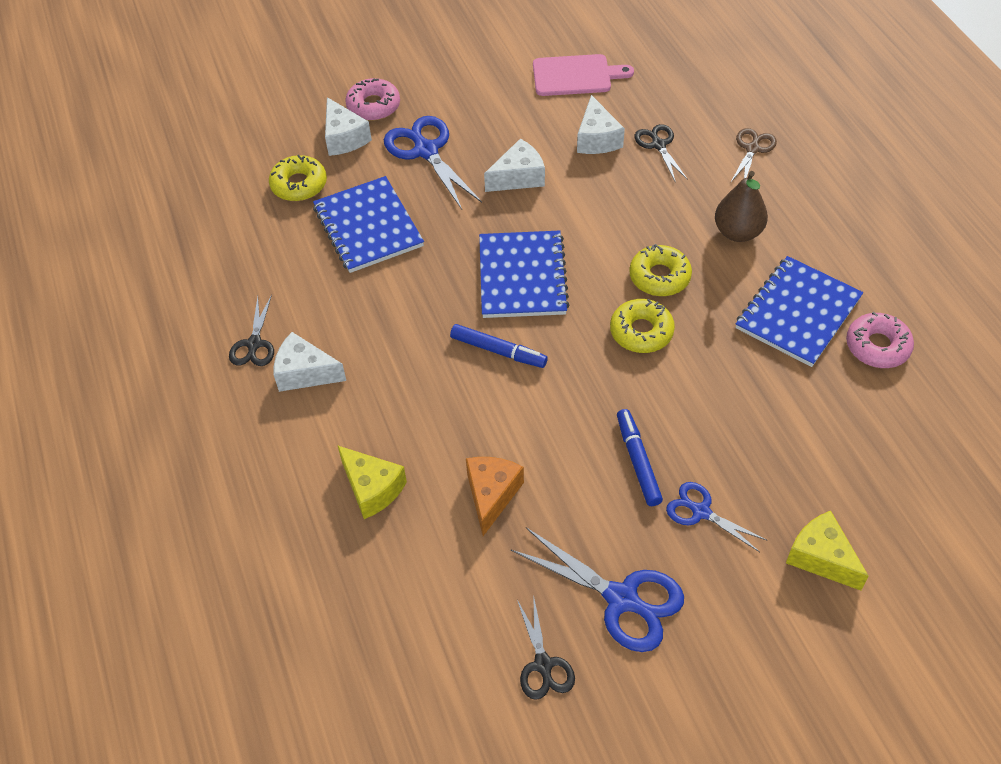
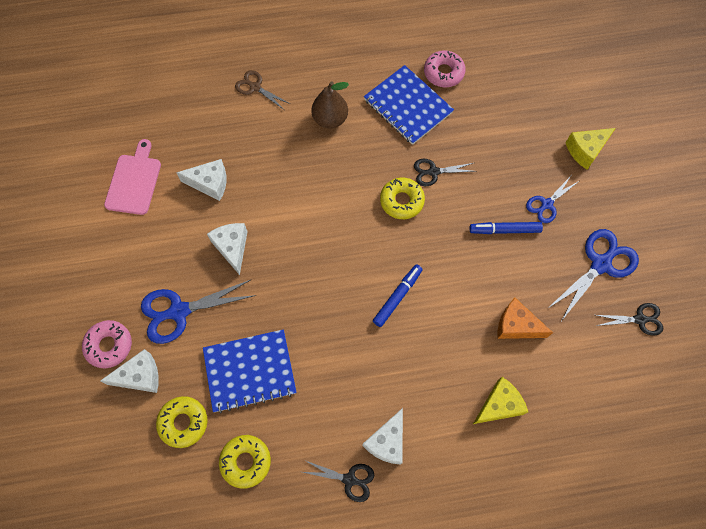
camera: 80 degrees left, 15 degrees up
(522, 276) = (333, 266): blue notebook -> none
(658, 145) = (230, 144): black scissors -> black scissors (433, 172)
(659, 277) = (357, 177): yellow donut -> yellow donut (246, 461)

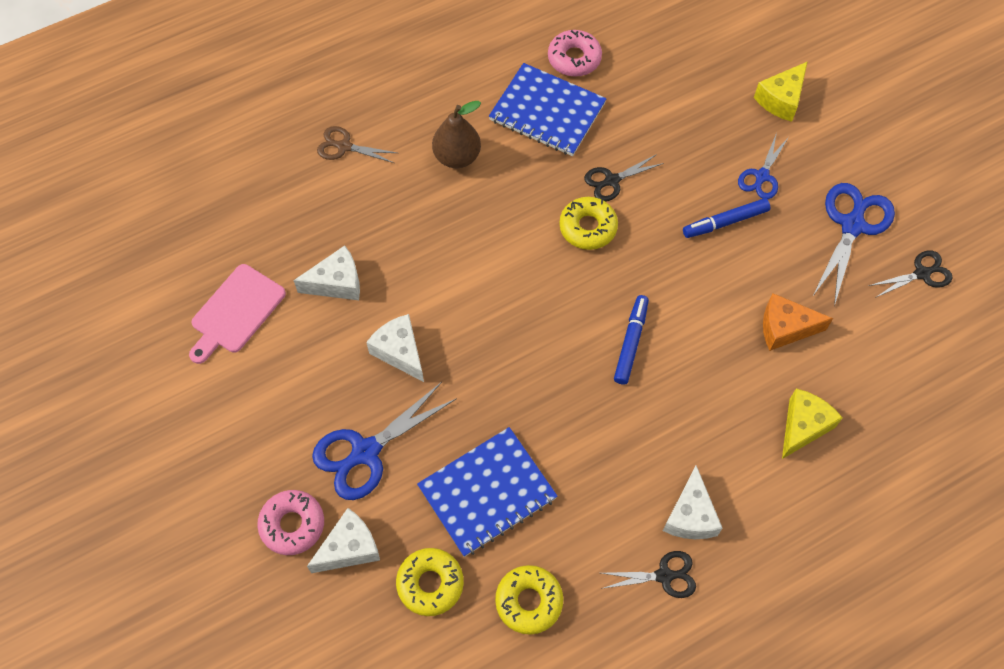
camera: 20 degrees left, 5 degrees down
(134, 181) = (236, 312): pink cutting board -> pink cutting board turned 135 degrees counterclockwise

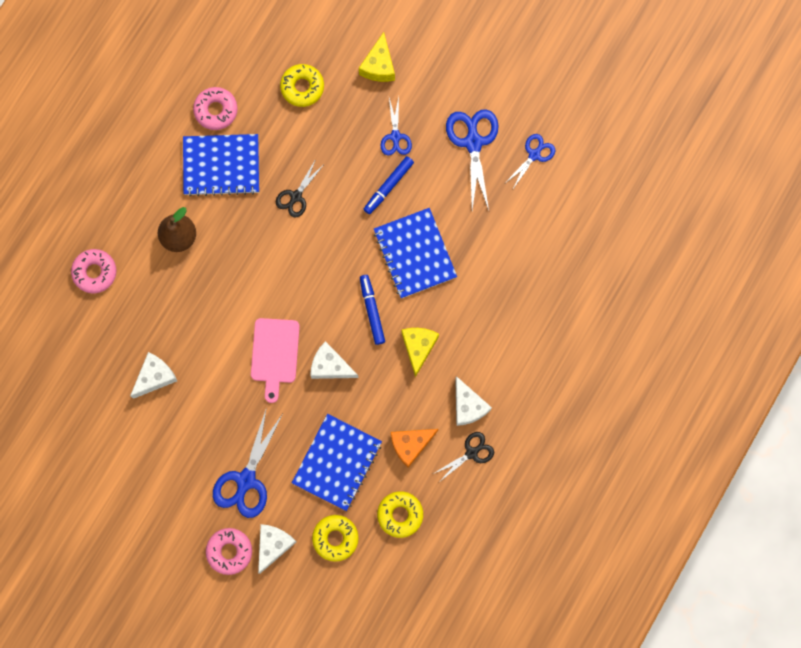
camera: 30 degrees left, 15 degrees up
(236, 312) = (101, 435): pink cutting board -> pink cutting board (274, 354)
(344, 146) = (95, 272): brown scissors -> pink donut
(400, 352) = (227, 401): white cheese -> white cheese (330, 366)
(588, 227) = (299, 242): yellow donut -> yellow donut (302, 87)
(717, 307) = (415, 254): none -> blue notebook
(785, 328) = (465, 245): orange cheese -> orange cheese (410, 444)
(803, 426) = (508, 308): yellow cheese -> yellow cheese (418, 347)
(922, 273) = (534, 154): black scissors -> blue scissors

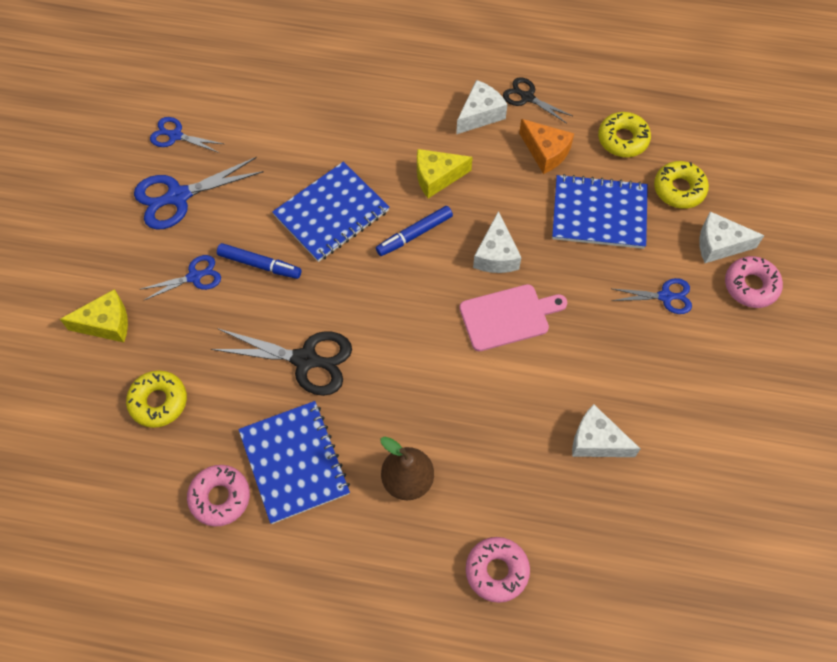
camera: 110 degrees left, 15 degrees down
(246, 480) = (666, 296): blue scissors -> blue scissors, size x0.59
(296, 196) = (306, 360): black scissors -> black scissors, size x1.69

